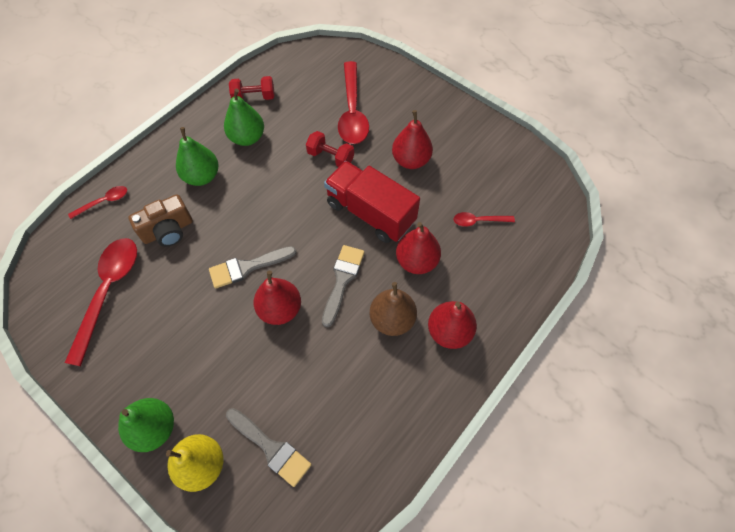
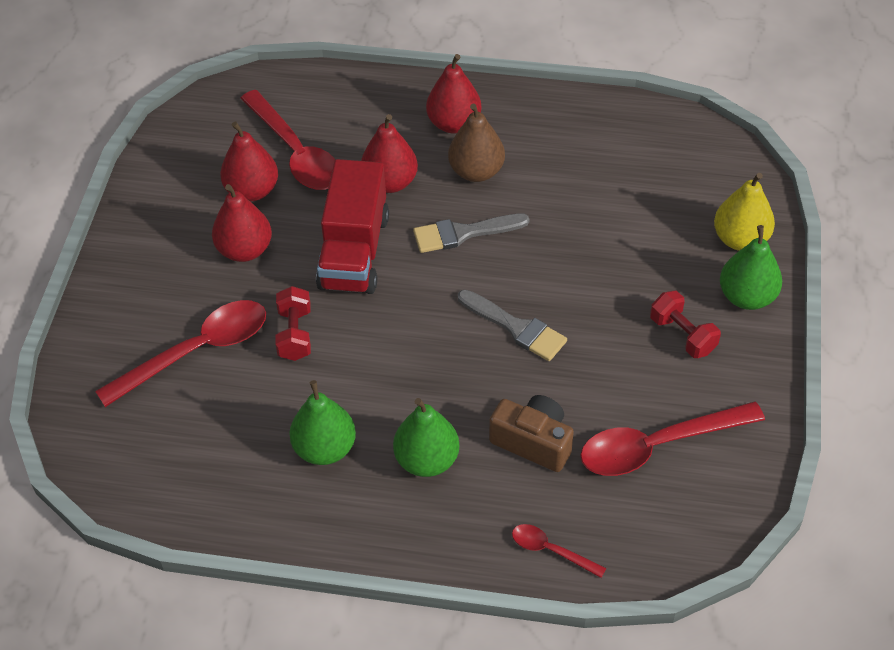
camera: 120 degrees left, 10 degrees down
(254, 97) = (242, 488): red dumbbell -> red dumbbell (682, 335)
(271, 448) = (679, 198): grey brush -> none
(280, 309) = (541, 268): red pear -> red pear (252, 190)
(478, 221) = (296, 153): red spoon -> red spoon, size x2.05

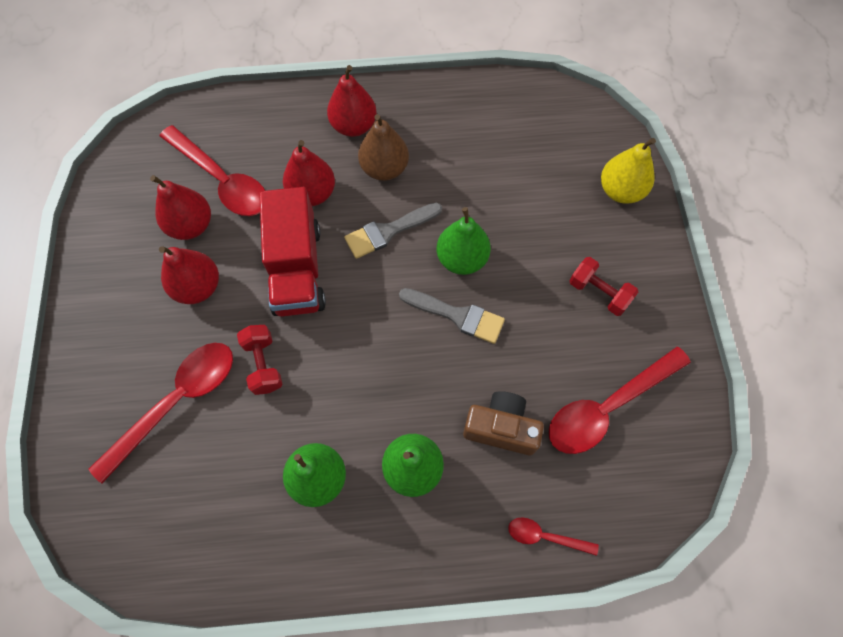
camera: 15 degrees left, 15 degrees up
(746, 297) = (641, 244): green pear -> green pear (462, 259)

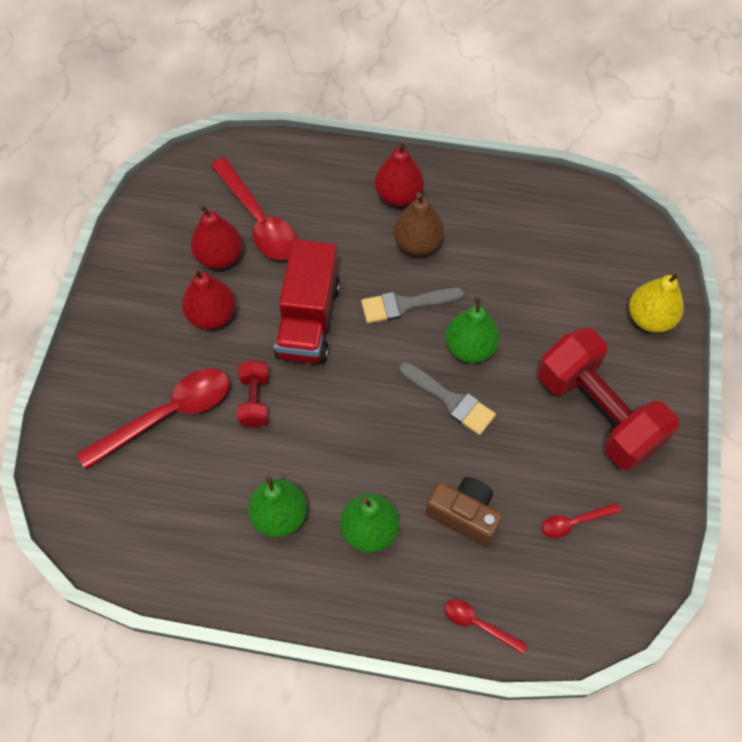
camera: 15 degrees right, 5 degrees down
(312, 194) = (341, 252): red pear -> none
(599, 293) = (597, 412): red dumbbell -> red dumbbell, size x2.16
(607, 407) = (573, 522): red spoon -> red spoon, size x0.49

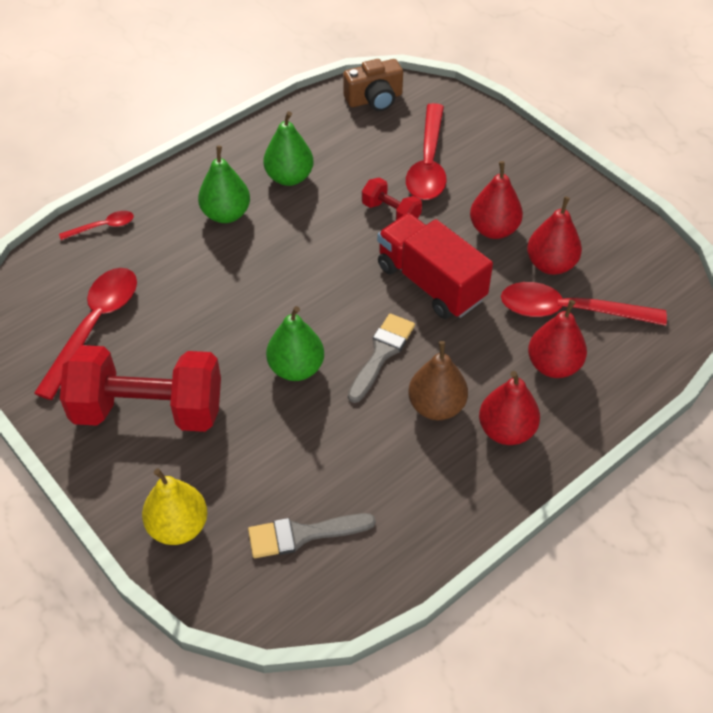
camera: 130 degrees right, 10 degrees down
(319, 201) = (553, 365): none -> red pear
(451, 400) = (266, 323): grey brush -> grey brush (302, 534)
(464, 515) = (175, 269): brown camera -> brown camera (374, 99)
(573, 522) = (95, 326): red spoon -> red spoon, size x2.05

